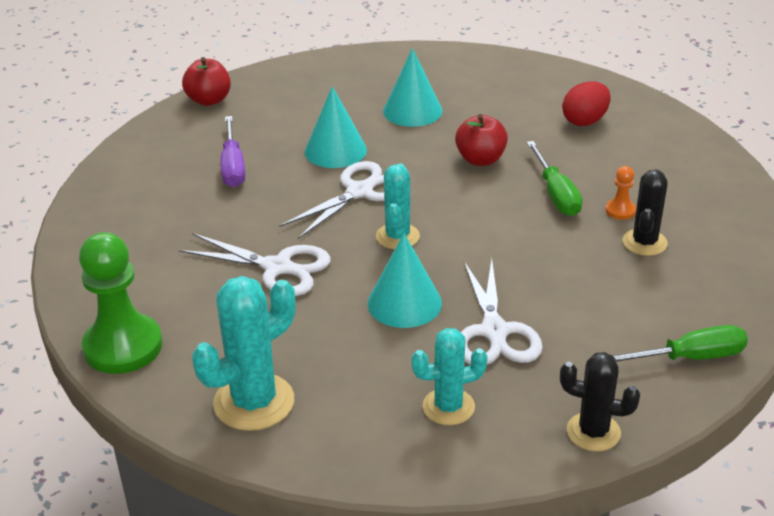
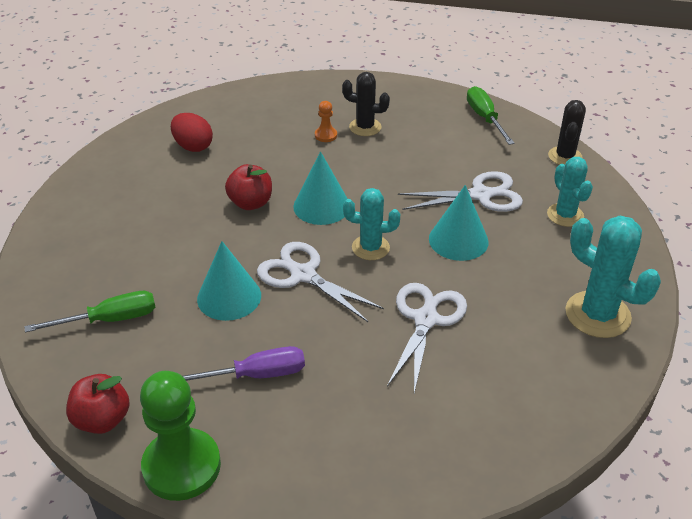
camera: 95 degrees left, 5 degrees up
(123, 346) = (561, 413): green pawn -> green pawn (181, 466)
(412, 111) = (158, 247): turquoise cone -> turquoise cone (321, 206)
(556, 194) = (304, 164): green screwdriver -> green screwdriver (109, 320)

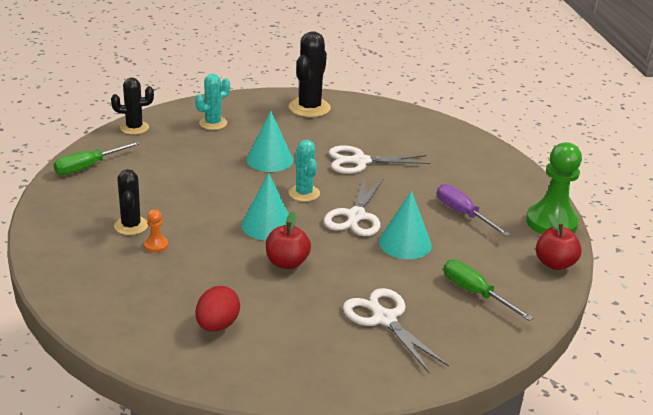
camera: 115 degrees left, 10 degrees down
(480, 195) = (208, 157): white scissors -> white scissors (384, 319)
(597, 315) = (309, 108): turquoise cactus -> black cactus

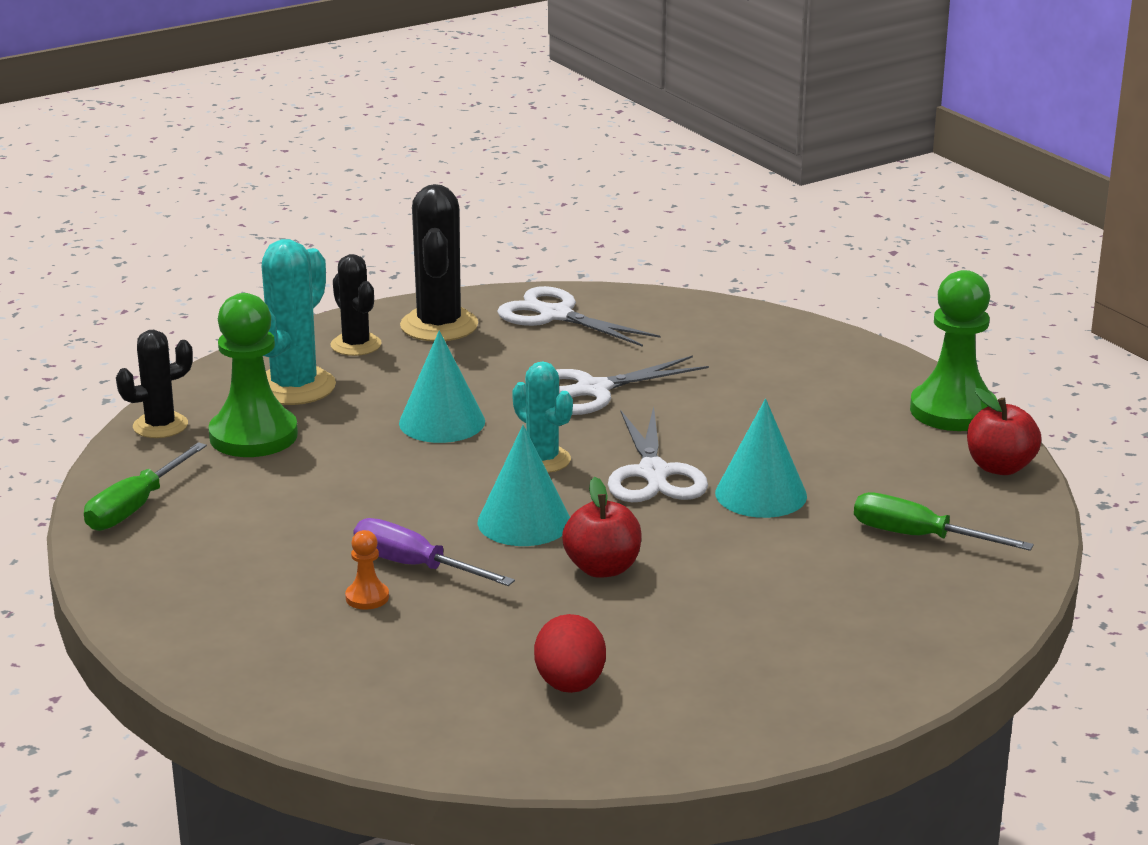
camera: 20 degrees left, 5 degrees down
(131, 226) = (297, 579): black cactus -> black cactus (356, 345)
(173, 144) = (253, 436): none -> green pawn
(213, 123) = (294, 387): turquoise cactus -> turquoise cactus, size x1.56
(384, 319) = (815, 607): white scissors -> white scissors (556, 315)
(463, 214) = (814, 430): purple screwdriver -> purple screwdriver (415, 566)

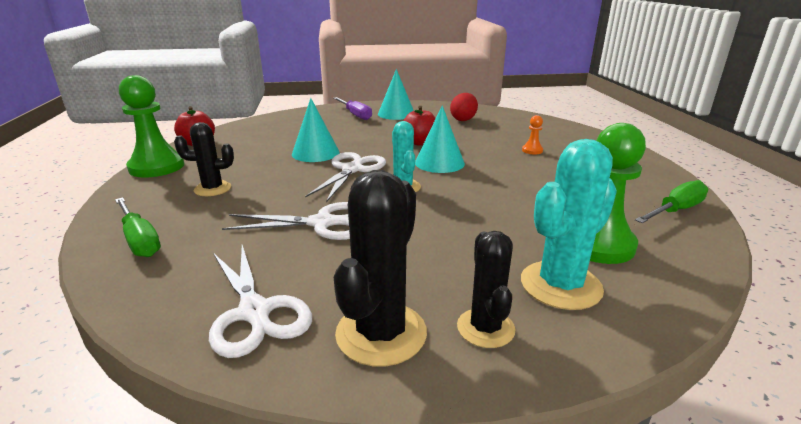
camera: 155 degrees left, 0 degrees up
(160, 426) = (686, 272): black cactus -> black cactus (212, 189)
(415, 566) = (505, 156): purple screwdriver -> purple screwdriver (355, 115)
(442, 422) = (448, 223): turquoise cone -> turquoise cone (396, 114)
(919, 537) = (281, 130): green screwdriver -> green screwdriver (140, 240)

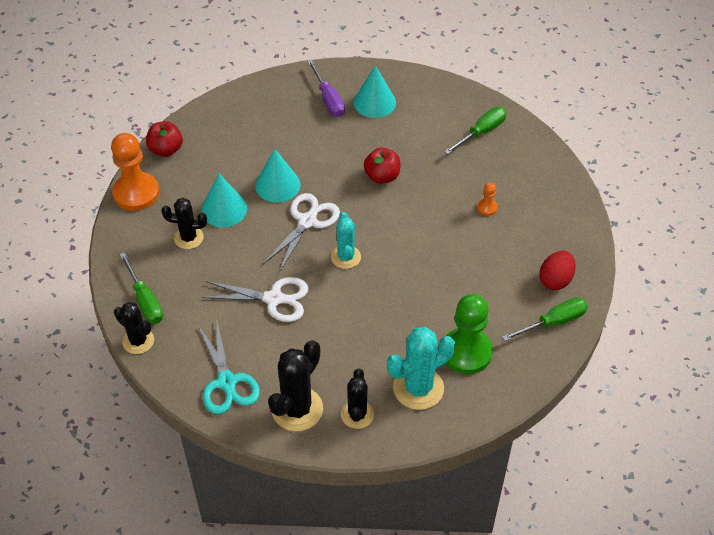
camera: 10 degrees right, 25 degrees up
(113, 280) = (138, 341): none -> black cactus
(157, 167) = (136, 193): green pawn -> orange pawn
(255, 312) = (227, 382): white scissors -> turquoise scissors
(439, 163) = (389, 220): turquoise cone -> turquoise cone (224, 209)
(463, 119) = (445, 127): red egg -> red egg (555, 280)
(496, 120) = (481, 132): none -> green screwdriver

